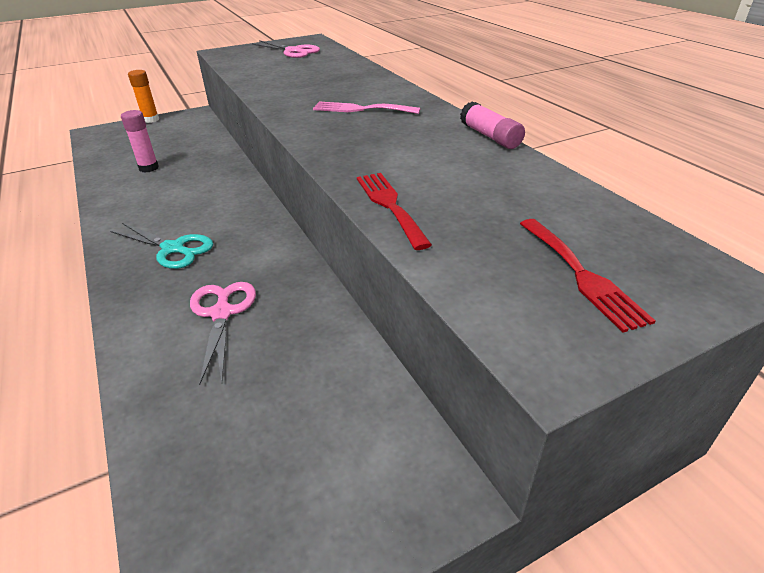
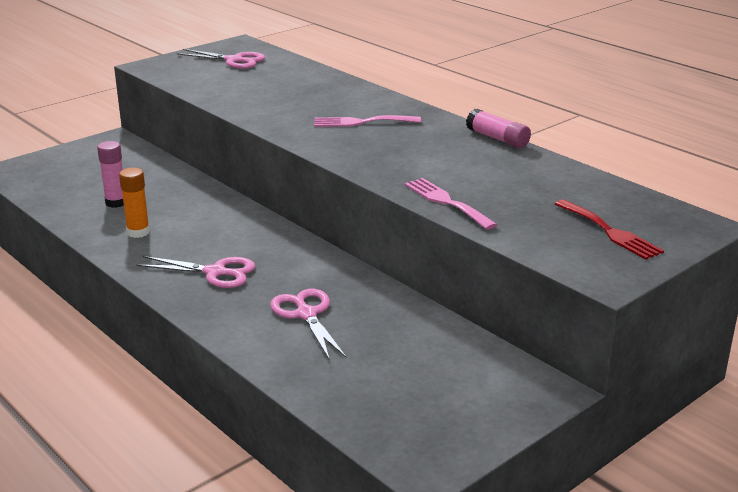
camera: 15 degrees left, 10 degrees down
(151, 120) = (65, 150): orange glue stick -> orange glue stick (138, 232)
(173, 249) = (215, 272): turquoise scissors -> pink scissors
(390, 205) = (446, 202): red fork -> pink fork

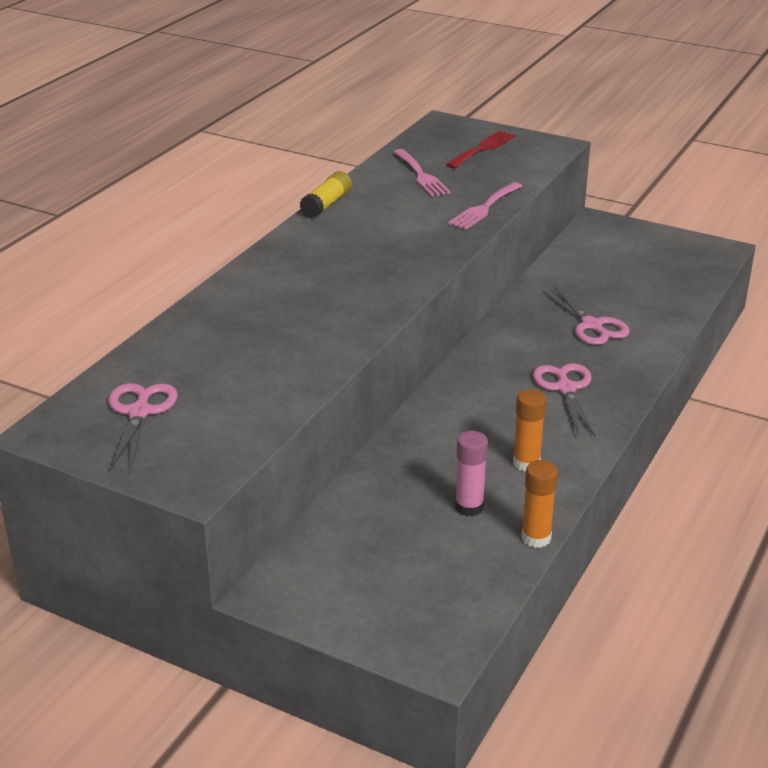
camera: 110 degrees left, 5 degrees up
(59, 217) = (536, 538): none -> orange glue stick
(306, 314) = (592, 325): pink scissors -> pink scissors turned 75 degrees counterclockwise
(361, 122) = (326, 275): pink fork -> pink fork (421, 175)
(497, 139) = (326, 204): pink glue stick -> yellow glue stick

